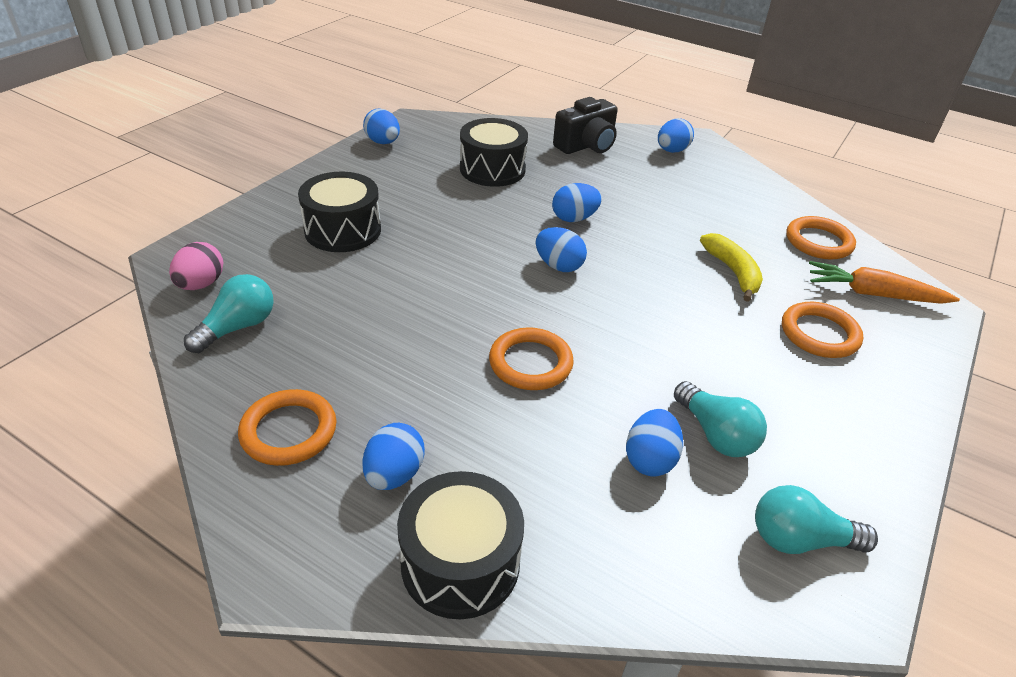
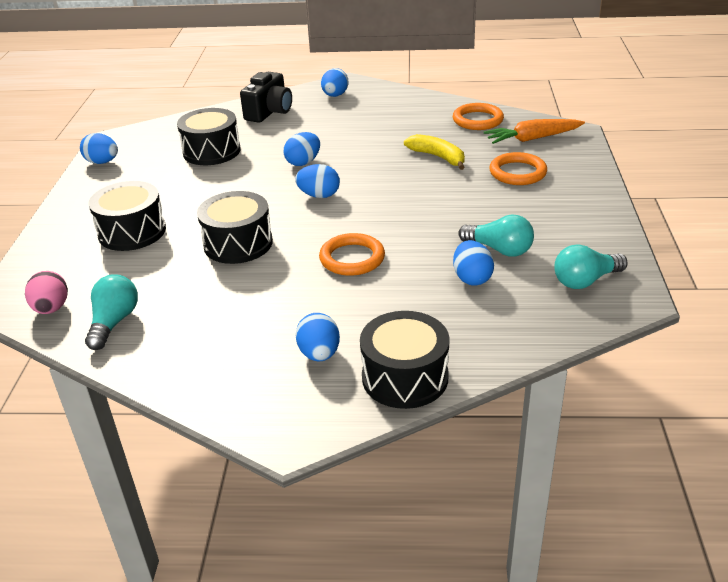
camera: 25 degrees left, 5 degrees down
(289, 431) = (221, 363): orange ring -> none
(428, 289) = (238, 243): none -> black drum

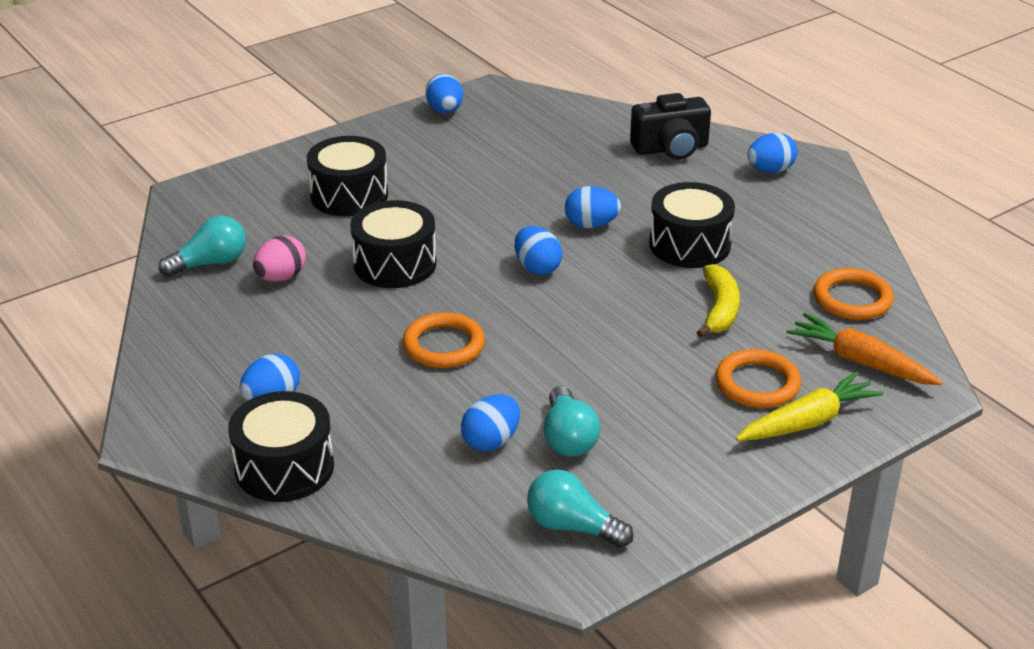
camera: 50 degrees right, 0 degrees up
(51, 309) = (198, 221): pink egg -> pink egg (281, 277)
(211, 151) = (542, 158): black drum -> black drum (689, 244)
(566, 172) = (808, 421): none -> yellow carrot

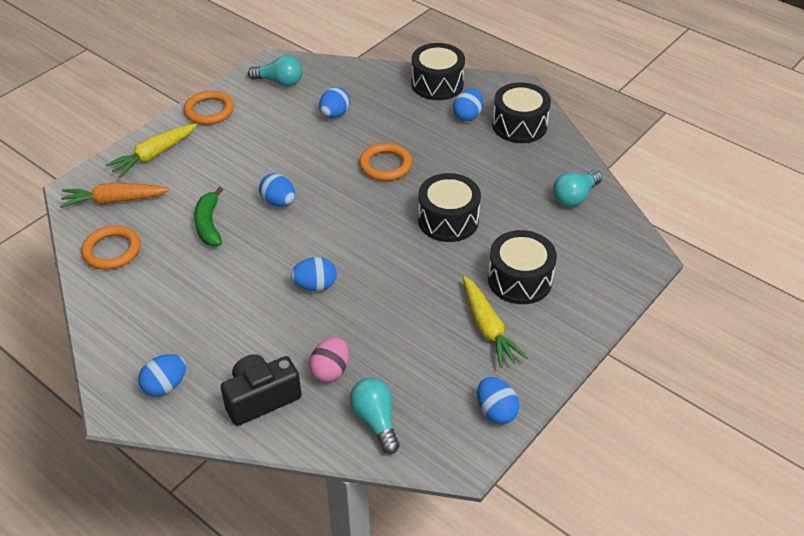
camera: 165 degrees right, 10 degrees up
(281, 277) = (519, 195): pink egg -> pink egg (330, 370)
(414, 163) = (487, 328): none -> yellow carrot
(537, 268) = (345, 236): blue egg -> blue egg (279, 202)
(568, 438) = (292, 123): turquoise light bulb -> turquoise light bulb (376, 421)
(689, 244) = (234, 280): black drum -> black drum (519, 125)
(719, 309) = (209, 224): yellow banana -> green banana
(757, 384) = (183, 174): orange ring -> orange ring (209, 111)
(860, 361) = (114, 201): orange carrot -> orange carrot turned 150 degrees clockwise

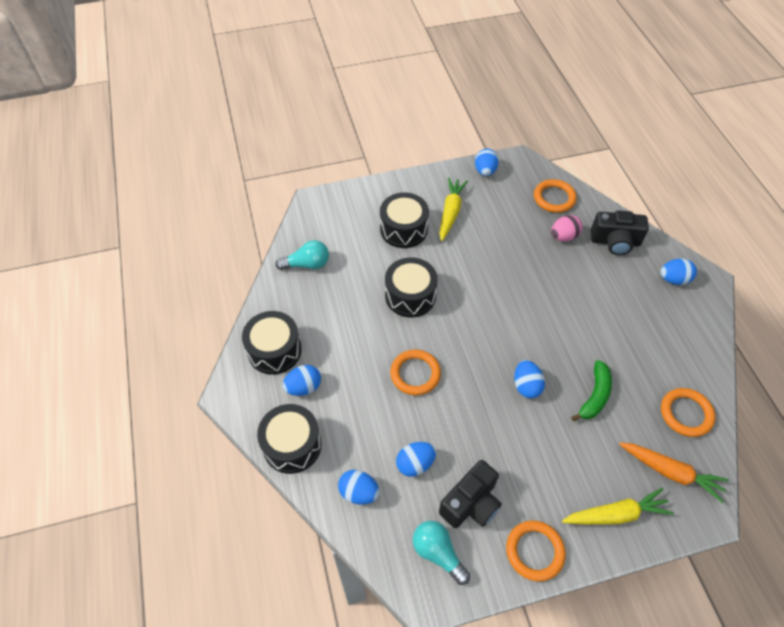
camera: 145 degrees left, 10 degrees up
(274, 113) = (471, 503): none -> black camera
(315, 286) = (540, 296): blue egg -> blue egg (359, 492)
(376, 421) = (554, 198): turquoise light bulb -> orange ring

